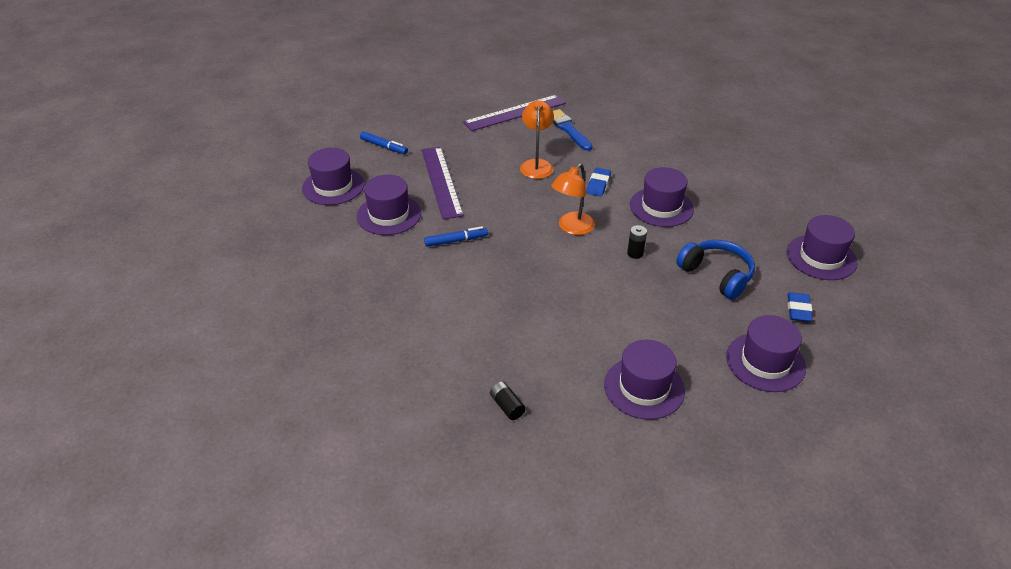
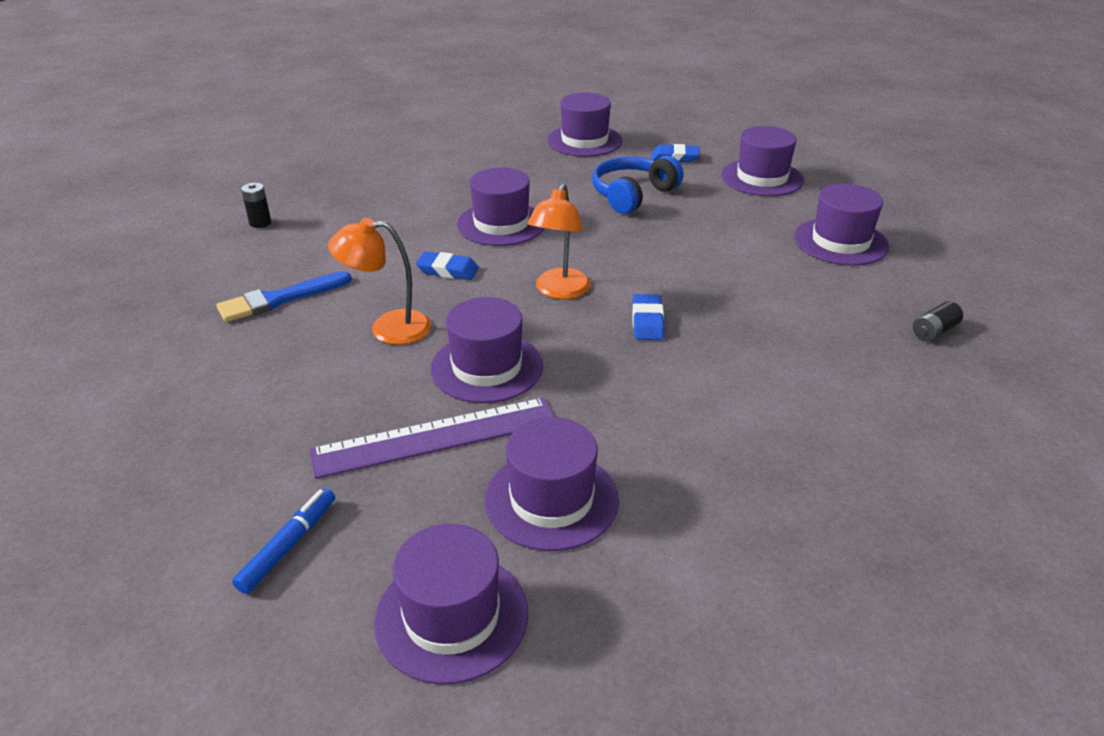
camera: 95 degrees left, 5 degrees down
(456, 241) = (614, 402): blue marker -> none
(495, 198) = (487, 367): none -> purple hat
(515, 113) = (202, 359): purple ruler -> none
(534, 262) = (647, 321): none -> blue eraser
(572, 228) = (559, 291): orange lamp -> orange lamp turned 75 degrees clockwise
(635, 253) = (605, 243): black battery -> black battery (260, 223)

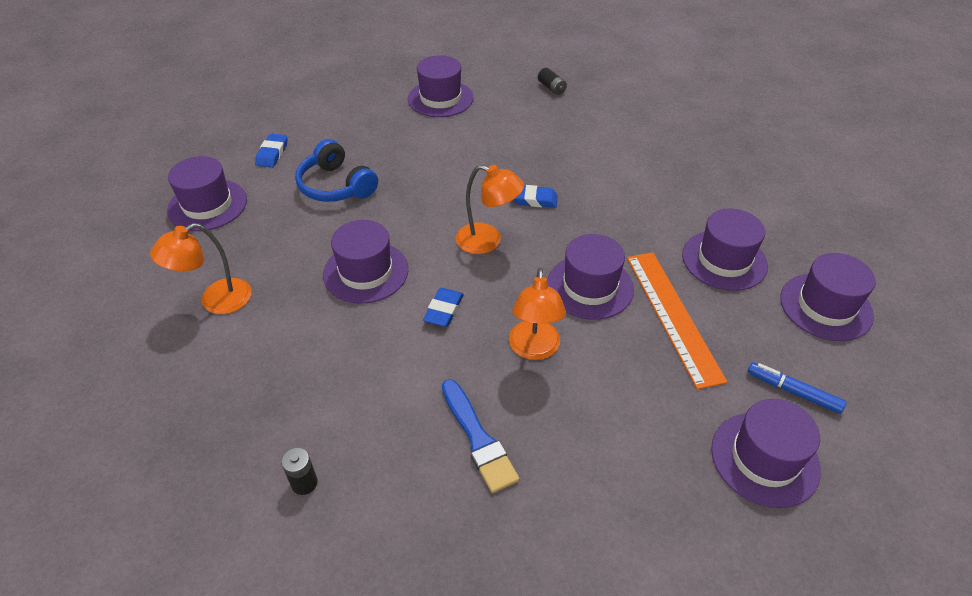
camera: 85 degrees left, 10 degrees up
(435, 437) = (673, 316): purple ruler -> orange ruler
(459, 162) = (216, 301): none -> orange lamp
(762, 178) = (330, 114): purple hat -> purple hat (764, 459)

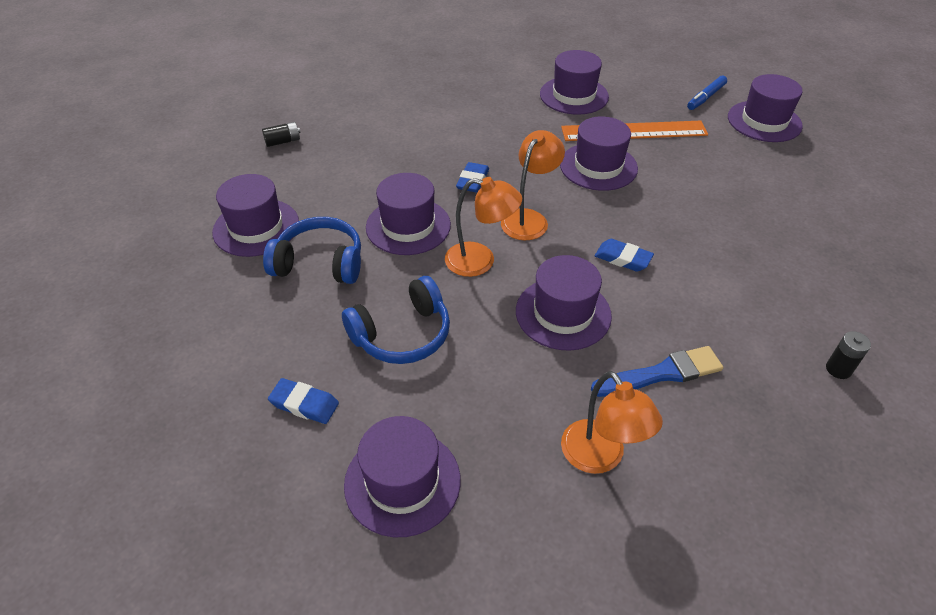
camera: 80 degrees left, 0 degrees up
(407, 134) = (320, 263): none -> blue headphones
(478, 439) = (770, 252): blue brush -> blue brush (662, 373)
(534, 349) = (671, 208): orange lamp -> orange lamp (480, 261)
(825, 307) = (627, 66): purple hat -> purple hat (408, 226)

